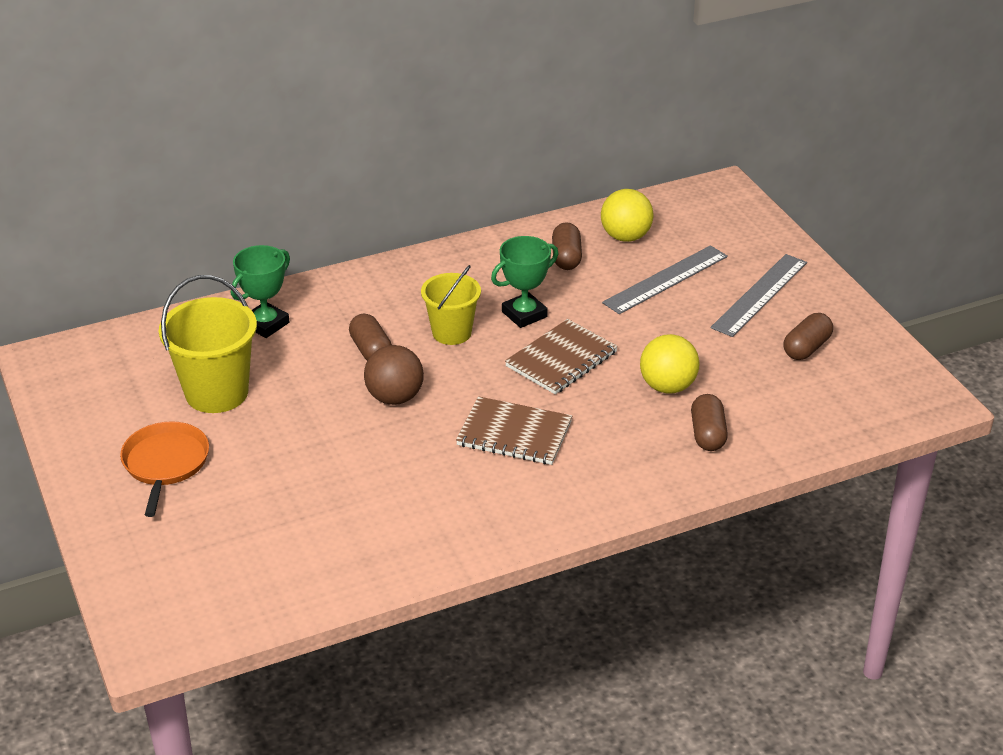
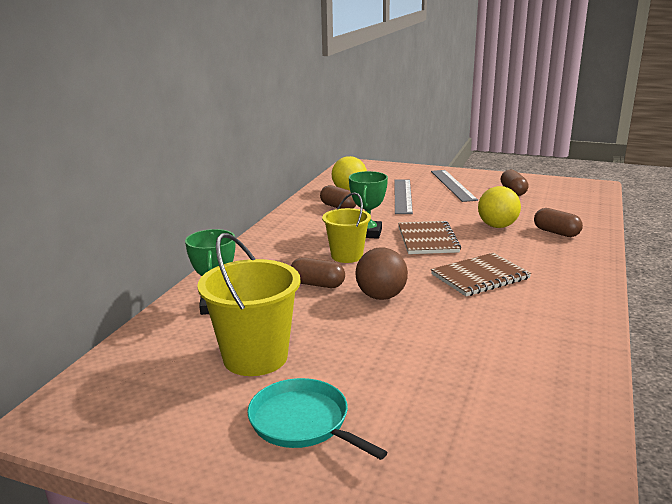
camera: 45 degrees left, 15 degrees down
(165, 464) = (303, 422): orange pan -> turquoise pan

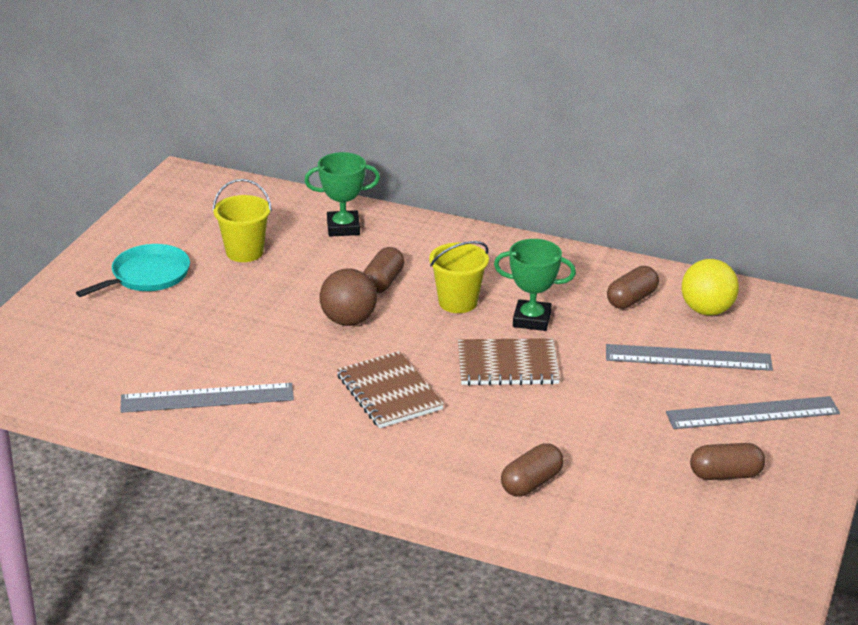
camera: 90 degrees right, 10 degrees up
(255, 357) = (244, 252): yellow bucket -> yellow bucket, size x0.65
(497, 226) = (557, 431): yellow ball -> none
(530, 357) = (207, 398): none -> grey ruler

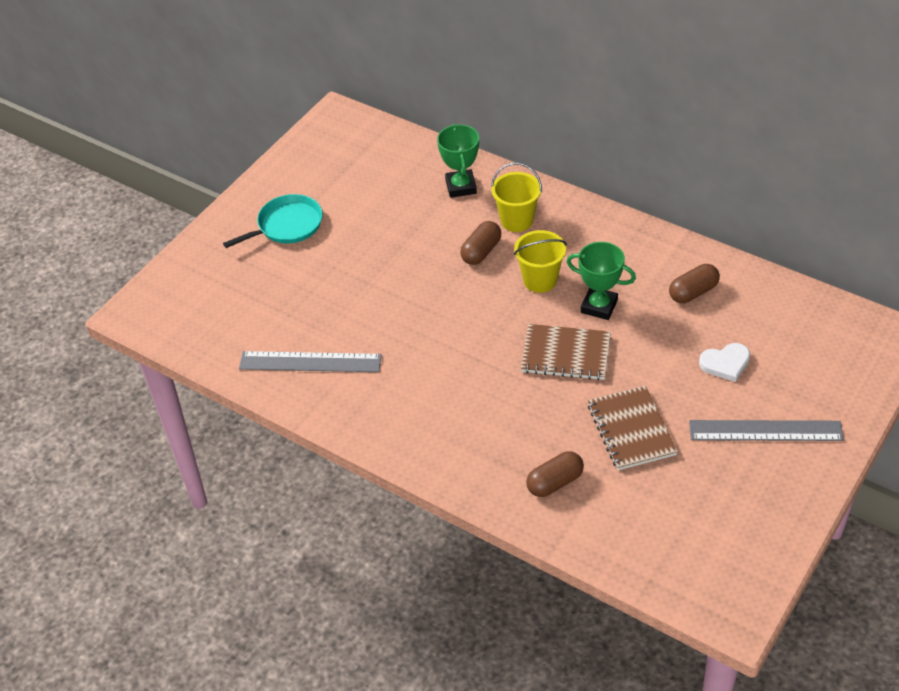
camera: 15 degrees right, 15 degrees up
(244, 252) = (372, 206): yellow bucket -> yellow bucket (516, 220)
(343, 228) = (461, 187): green trophy -> green trophy turned 75 degrees clockwise
(348, 320) = (442, 291): brown ball -> none
(389, 392) = (459, 372): brown notebook -> brown notebook (631, 430)
(688, 358) = (725, 363): grey ruler -> white heart
(707, 310) = (757, 311): yellow ball -> none
(725, 475) = (722, 494): brown capsule -> none

